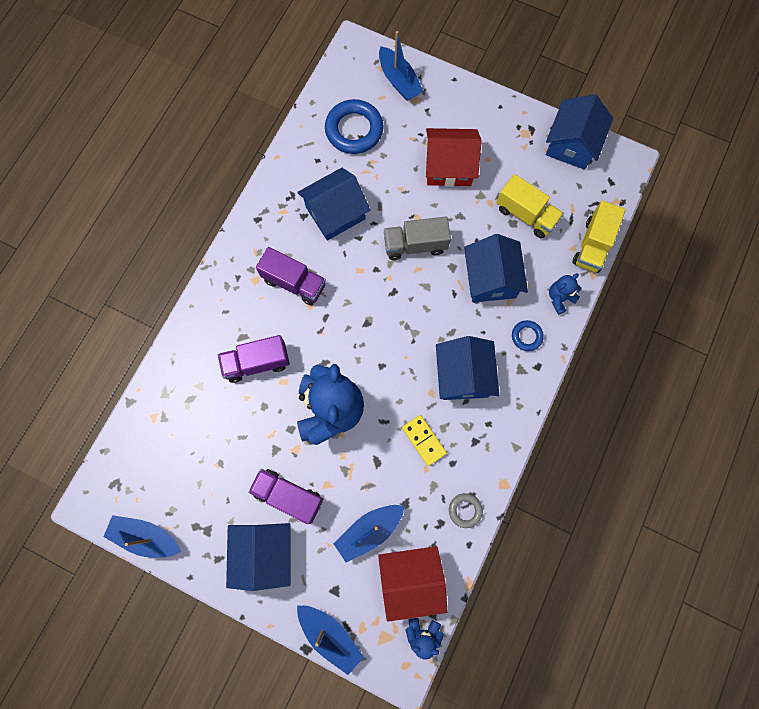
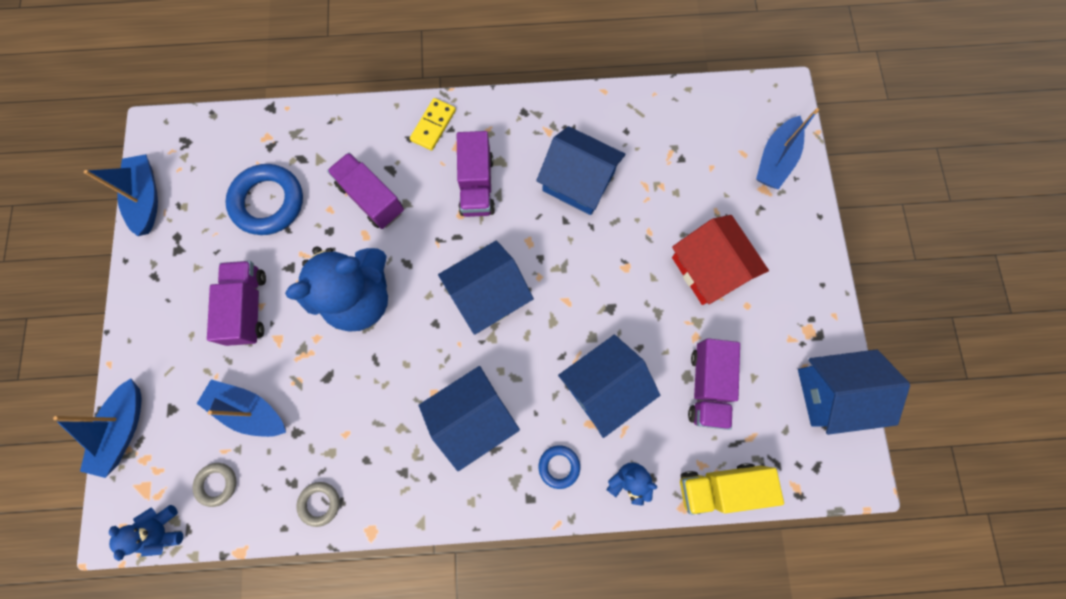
camera: 60 degrees right, 0 degrees up
(264, 553) = (179, 316): blue house -> blue house (488, 295)
(354, 130) = (685, 147): blue ring -> blue ring (268, 202)
(411, 579) = (217, 484): red house -> grey ring
(415, 245) = (593, 283): grey truck -> none
(423, 440) = (375, 414): yellow domino -> yellow domino (433, 125)
(525, 215) = (707, 386): yellow truck -> purple truck

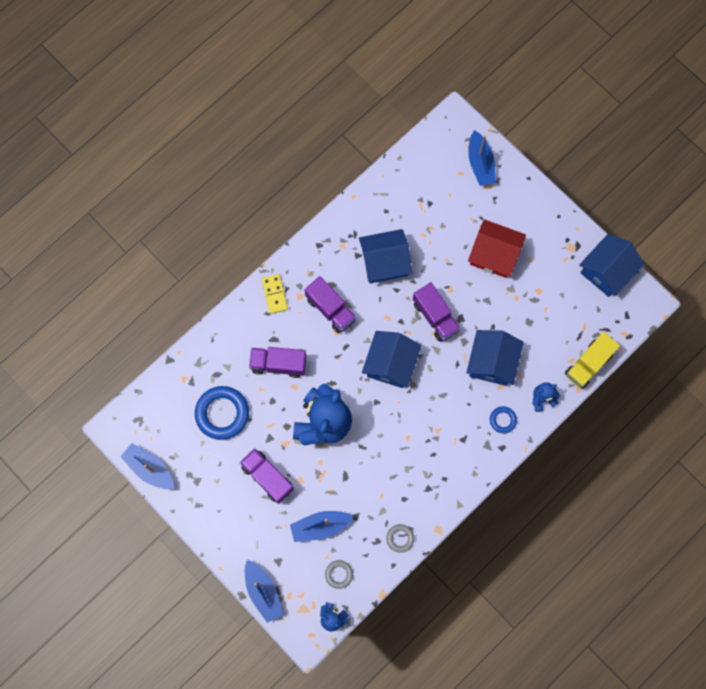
camera: 40 degrees left, 0 degrees up
(472, 418) = (439, 433): blue house -> none
(707, 386) = (542, 318): purple truck -> purple truck (435, 316)

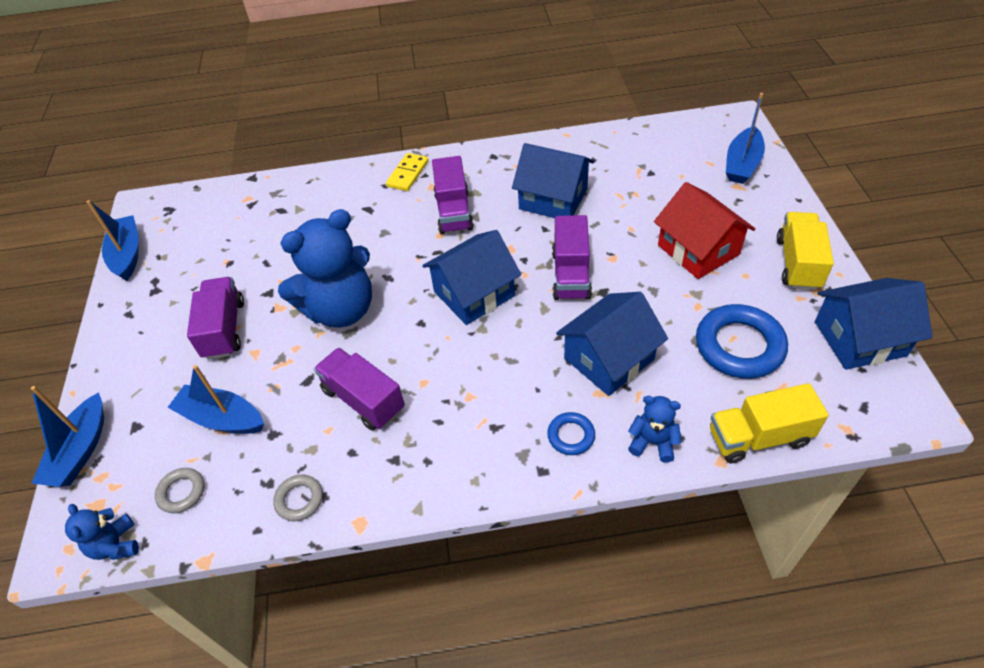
camera: 40 degrees right, 25 degrees down
(222, 413) = (248, 245): blue ring -> blue ring (739, 346)
(278, 364) = (350, 232): purple truck -> purple truck (363, 399)
(552, 233) = (798, 263): none -> yellow truck

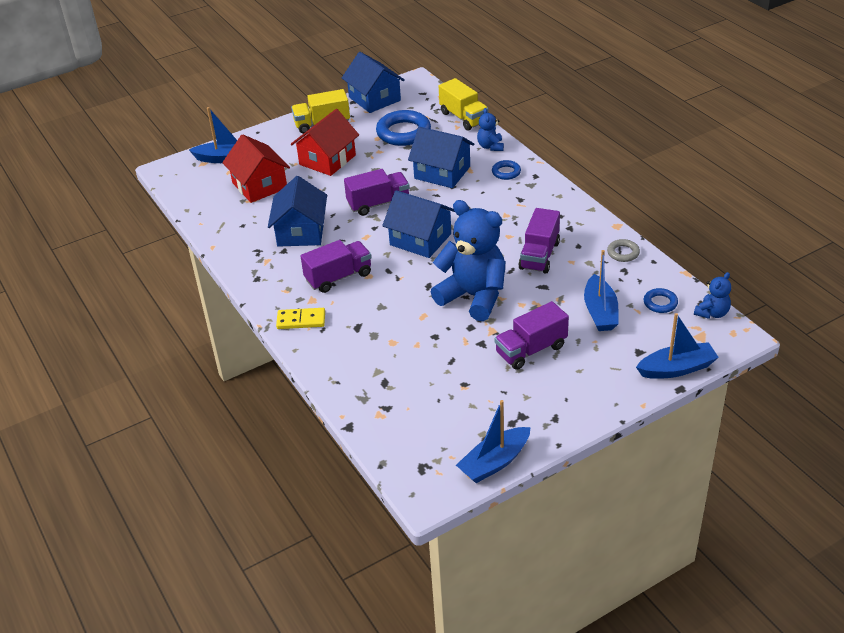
camera: 115 degrees left, 10 degrees down
(181, 492) = (660, 303): grey ring -> blue ring
(666, 182) = (259, 185): none -> red house

